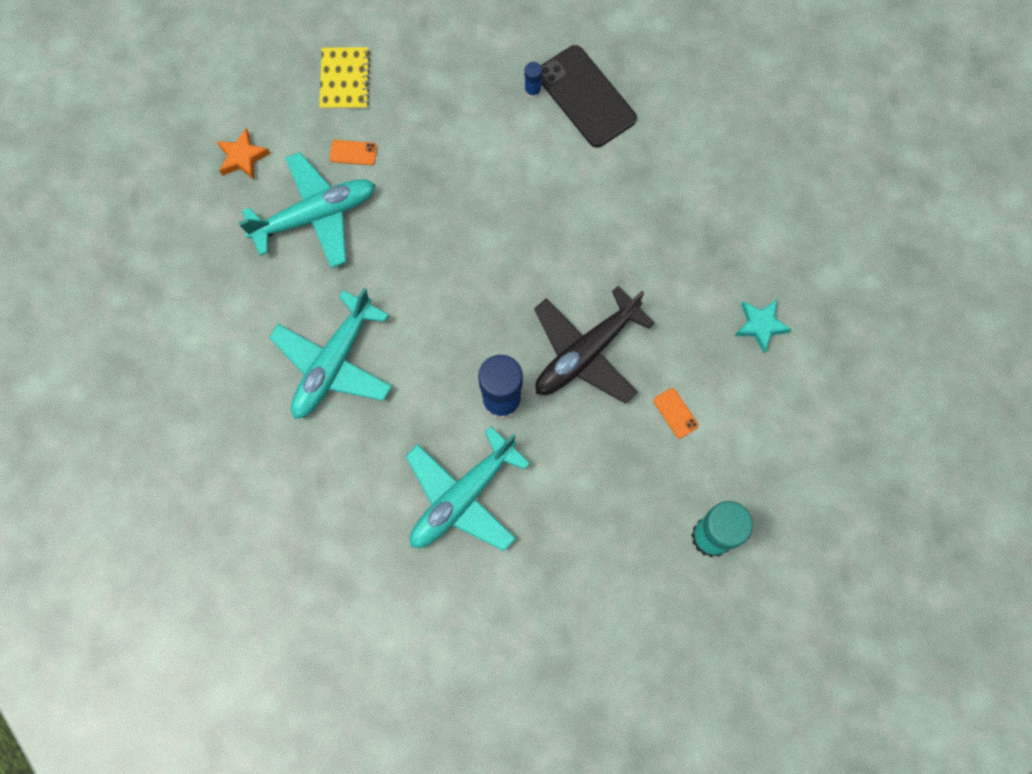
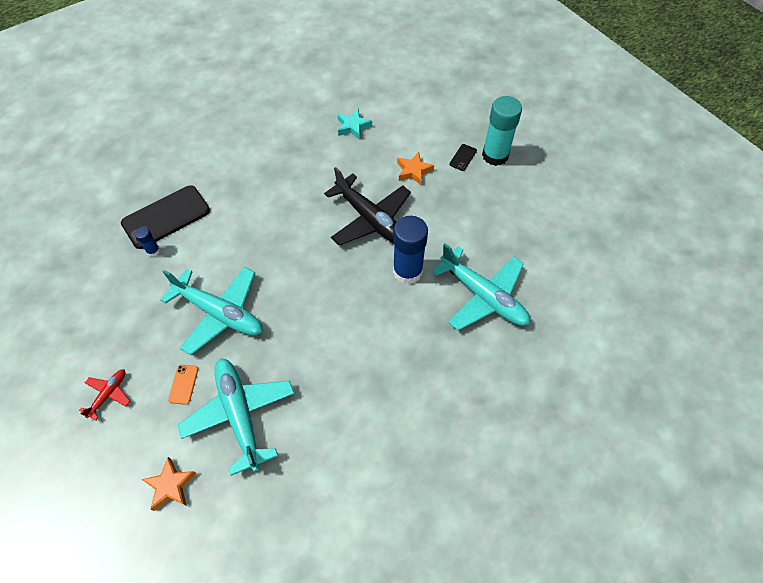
camera: 90 degrees left, 15 degrees down
(333, 364) = (378, 393): turquoise plane -> turquoise plane (220, 313)
(344, 79) = (108, 394): yellow notebook -> red plane
(675, 413) = (413, 171): orange phone -> orange star
(705, 487) = (463, 157): none -> black phone

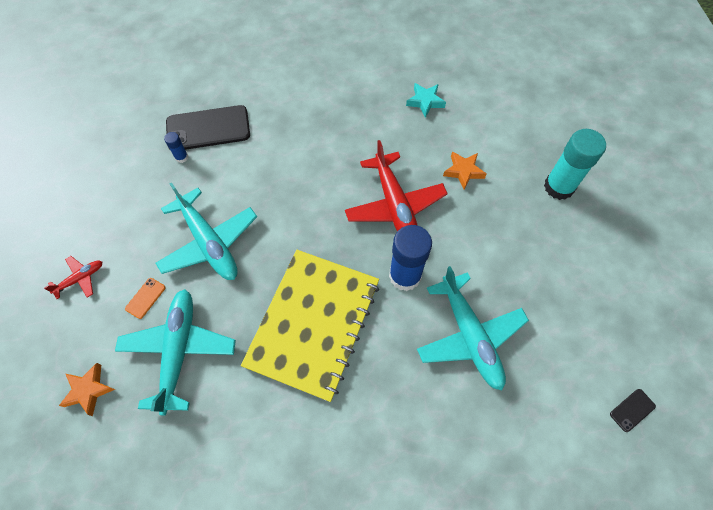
camera: 25 degrees right, 5 degrees up
(349, 341) = (313, 323): none -> yellow notebook
(371, 219) = (395, 206): black plane -> red plane
(463, 157) = (522, 176): black phone -> black phone (632, 410)

